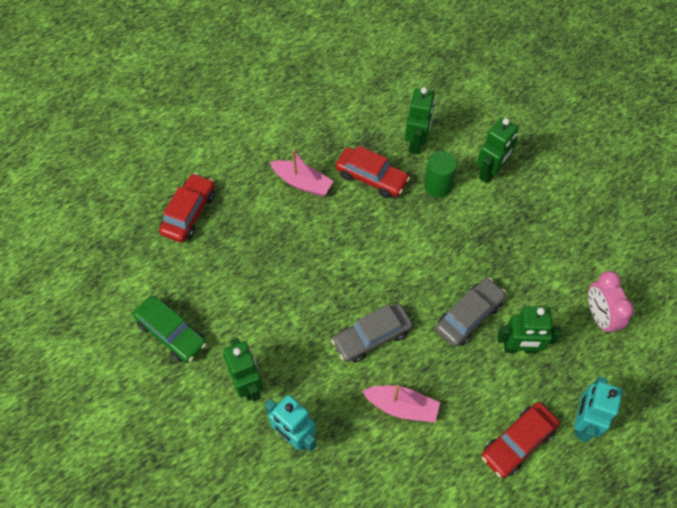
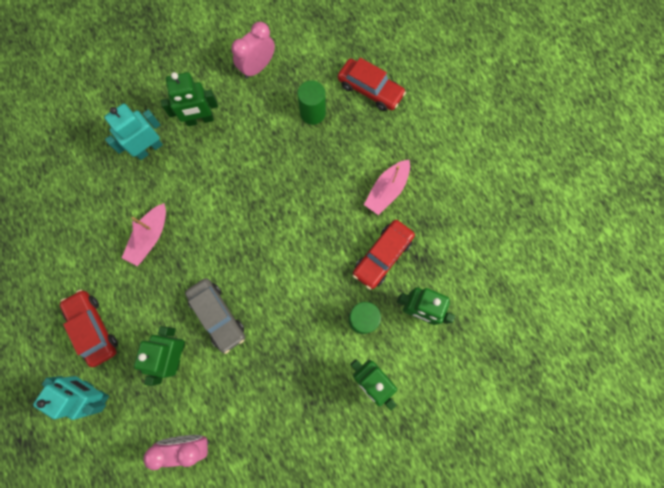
camera: 100 degrees right, 15 degrees up
(172, 333) = (257, 67): green car -> pink clock
(224, 265) = (312, 113): none -> green cylinder
(371, 336) = (218, 224): grey car -> none

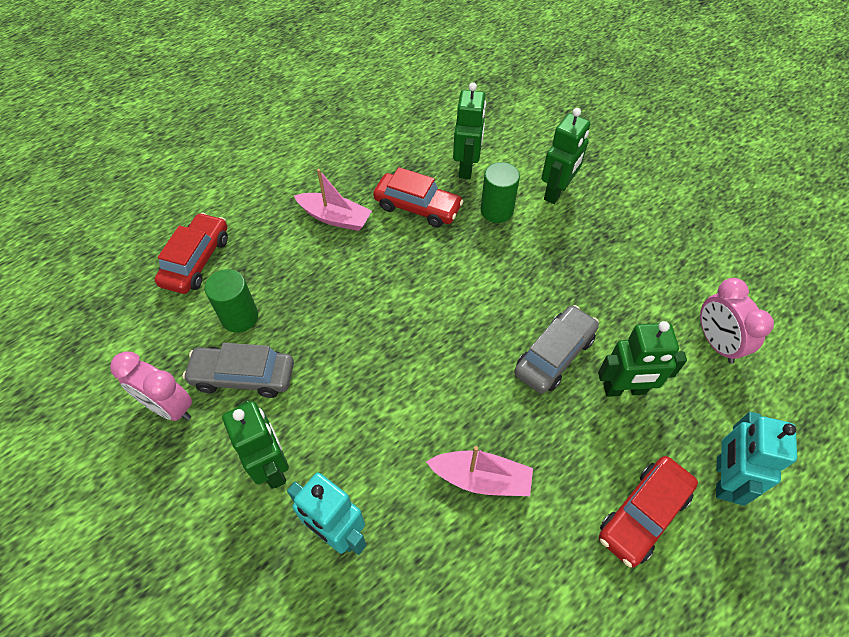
camera: 105 degrees left, 20 degrees down
(266, 110) = (243, 376): none -> grey car

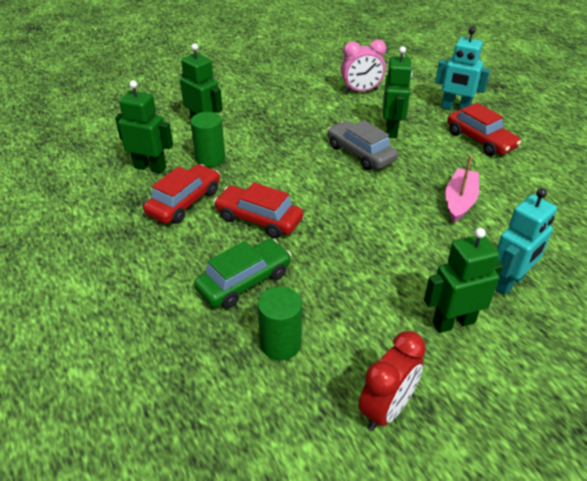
camera: 80 degrees left, 15 degrees down
(169, 407) = (386, 409): pink clock -> red clock
(196, 260) = (185, 386): red car -> red car (259, 219)
(243, 376) = (355, 342): grey car -> none
(313, 277) = (244, 281): none -> green car
(335, 218) = (172, 259): pink boat -> none

